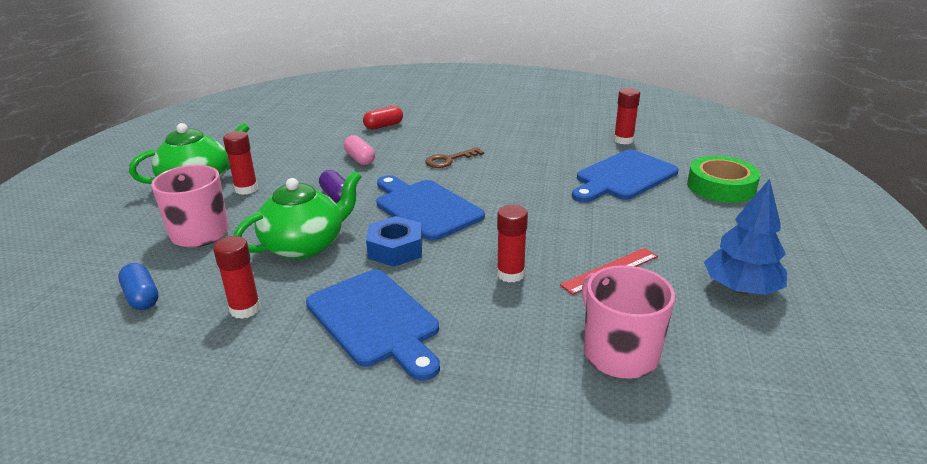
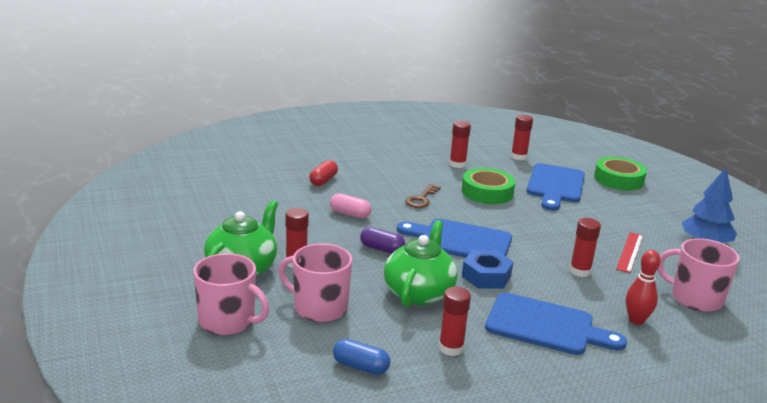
camera: 35 degrees left, 5 degrees down
(116, 222) = (228, 321): none -> pink mug
(494, 352) = (636, 320): none -> red bowling pin
(530, 167) = (487, 192): none -> green tape
(540, 135) = (457, 164): none -> red glue stick

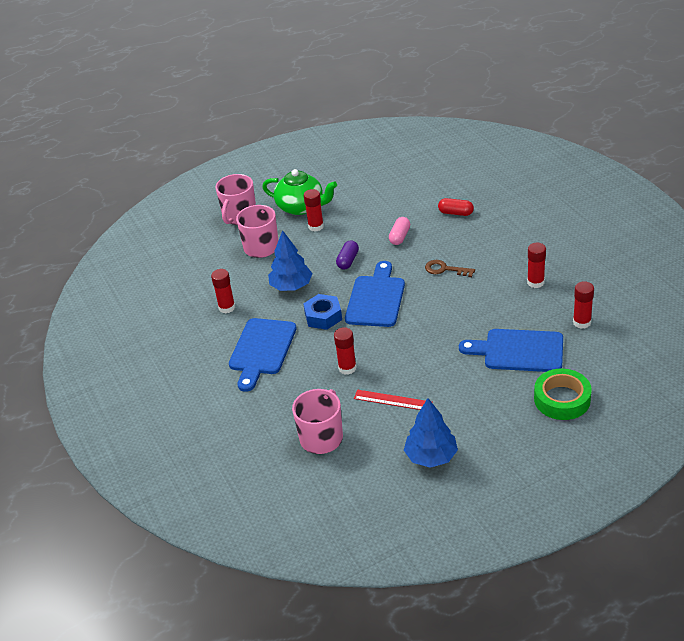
camera: 90 degrees right, 15 degrees up
(360, 367) = (201, 273): blue capsule -> none
(419, 292) = (291, 286): green teapot -> blue tree
(487, 192) = (479, 306): green tape -> none
(636, 320) = (279, 399): red bowling pin -> none

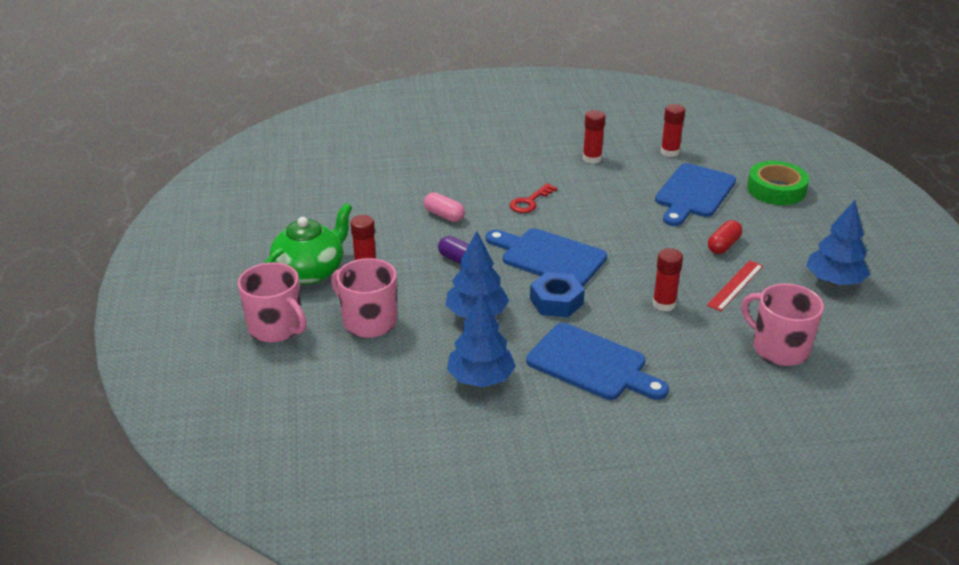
camera: 75 degrees left, 5 degrees down
(227, 307) = (480, 378): red glue stick -> blue tree
(445, 269) = (530, 202): brown key -> red key
(456, 213) = (433, 172): red capsule -> red capsule (723, 245)

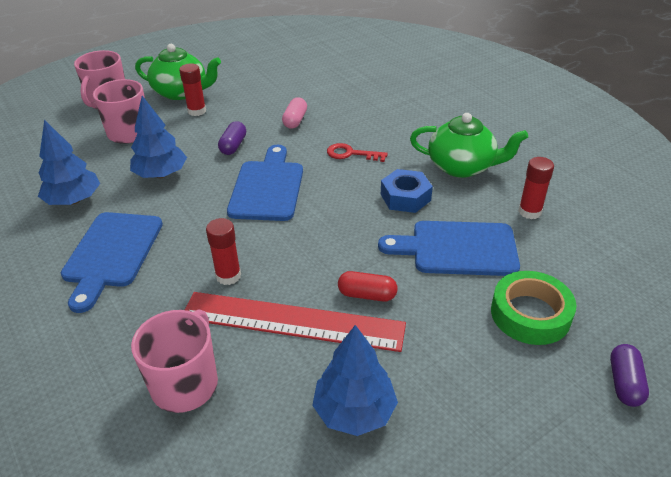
camera: 65 degrees right, 5 degrees up
(556, 301) = (199, 209): blue nut -> blue nut (405, 197)
(592, 158) = (462, 167): red glue stick -> green teapot
(735, 285) = (292, 321): red ruler -> red ruler, size x1.98
(848, 181) = (624, 383): none -> purple capsule

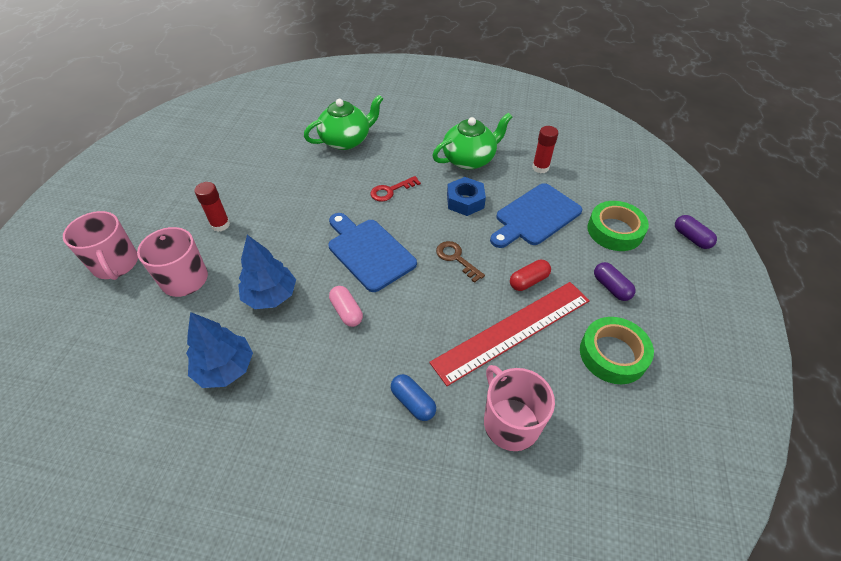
camera: 45 degrees left, 10 degrees up
(111, 253) = (326, 383): blue cutting board -> none
(143, 310) = (413, 402): none -> blue capsule
(181, 92) = (180, 216): green teapot -> green teapot (346, 140)
(228, 276) = (433, 333): red glue stick -> none
(233, 146) = (296, 236): purple capsule -> purple capsule (611, 287)
(295, 120) = (315, 187): pink capsule -> pink capsule (346, 311)
(329, 236) = (456, 259): none -> brown key
(354, 411) = (613, 354): blue tree -> green tape

